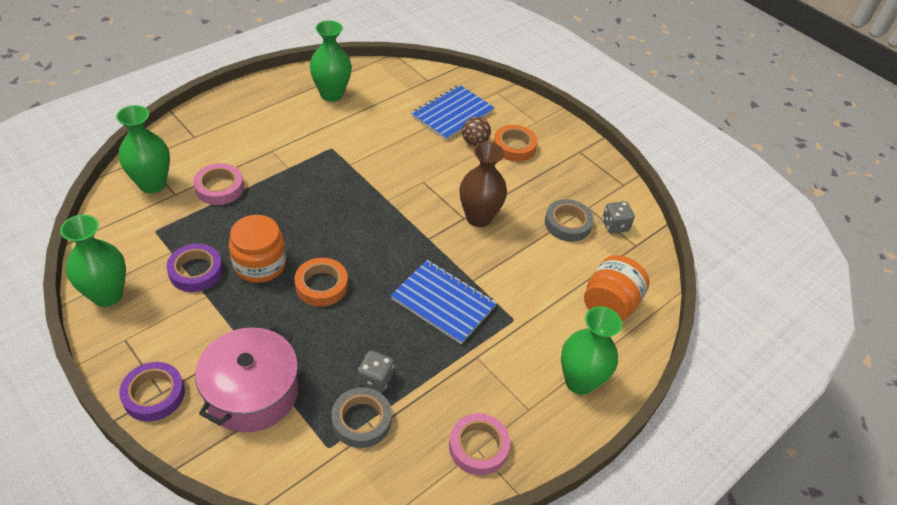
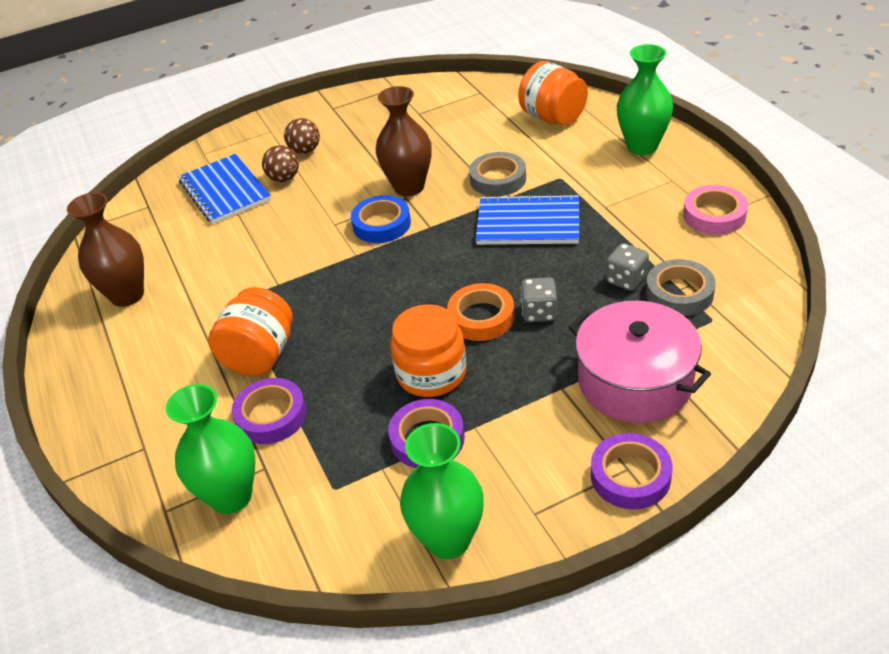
camera: 65 degrees left, 5 degrees down
(219, 188) = (271, 416): pink tape -> purple tape
(276, 171) = (260, 355): none -> orange jar
(331, 94) = (127, 295): green vase -> brown vase
(426, 209) = (381, 224): none -> blue tape
(443, 302) = (528, 223): blue notebook -> blue notebook turned 45 degrees clockwise
(514, 147) = (305, 150): orange tape -> brown ball
(567, 224) = (438, 128): grey tape -> grey tape (498, 179)
(615, 225) = (450, 100): grey dice -> grey dice (539, 312)

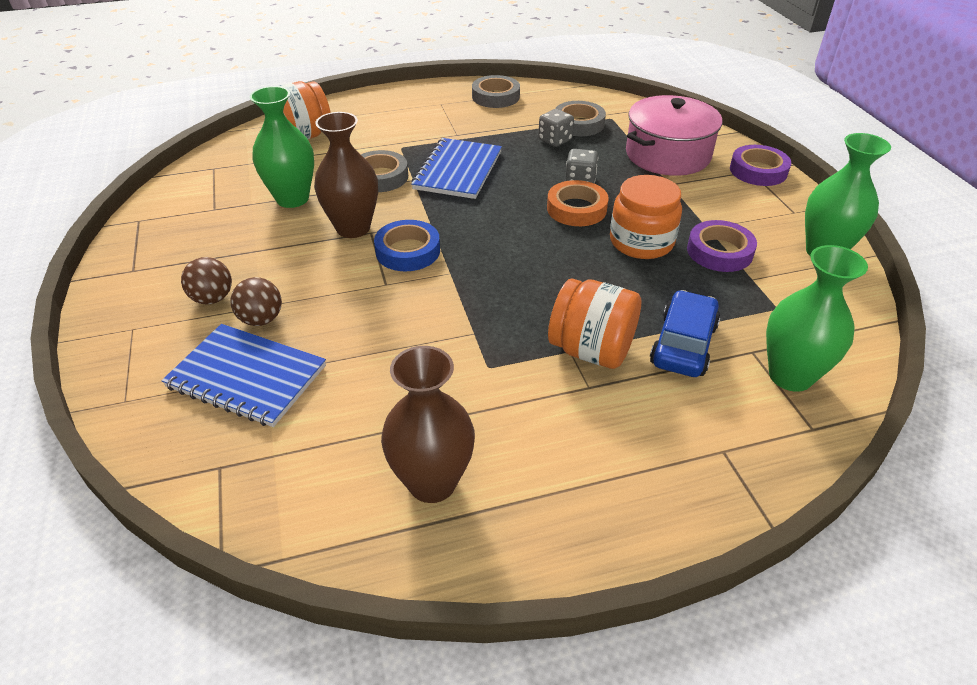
camera: 85 degrees left, 0 degrees up
(225, 191) = (246, 377): blue notebook -> blue notebook turned 45 degrees clockwise
(271, 416) = (683, 344): purple tape -> blue car
(642, 146) = (385, 107): green vase -> green vase (292, 199)
(714, 215) = (495, 97): pink tape -> grey tape

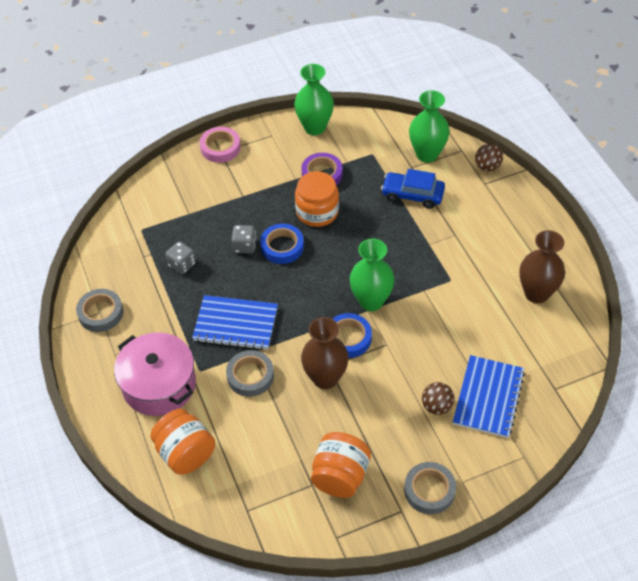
camera: 95 degrees left, 10 degrees up
(212, 298) = (422, 443): brown ball -> brown ball (487, 166)
(292, 199) = (290, 430): green vase -> green vase (371, 301)
(576, 209) = (282, 246): orange tape -> blue tape
(578, 124) = (152, 250): grey tape -> grey tape (429, 490)
(591, 350) = (426, 234): orange jar -> orange jar (340, 476)
(667, 155) = (201, 195): pink pot -> pink pot (159, 384)
(758, 171) = (220, 148): purple tape -> pink tape

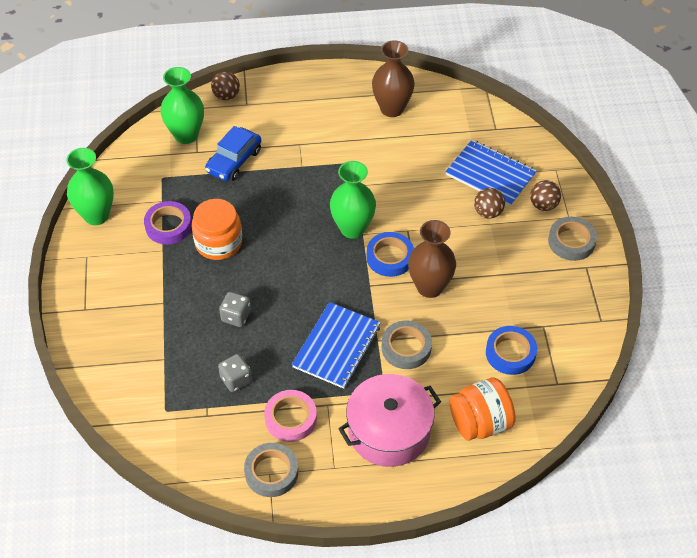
camera: 75 degrees left, 0 degrees up
(220, 148) = (79, 308): pink tape -> pink tape (290, 418)
(282, 246) = (252, 283): blue tape -> blue tape (510, 353)
(340, 476) = (540, 302): orange jar -> none
(468, 454) = (543, 205): none -> brown ball

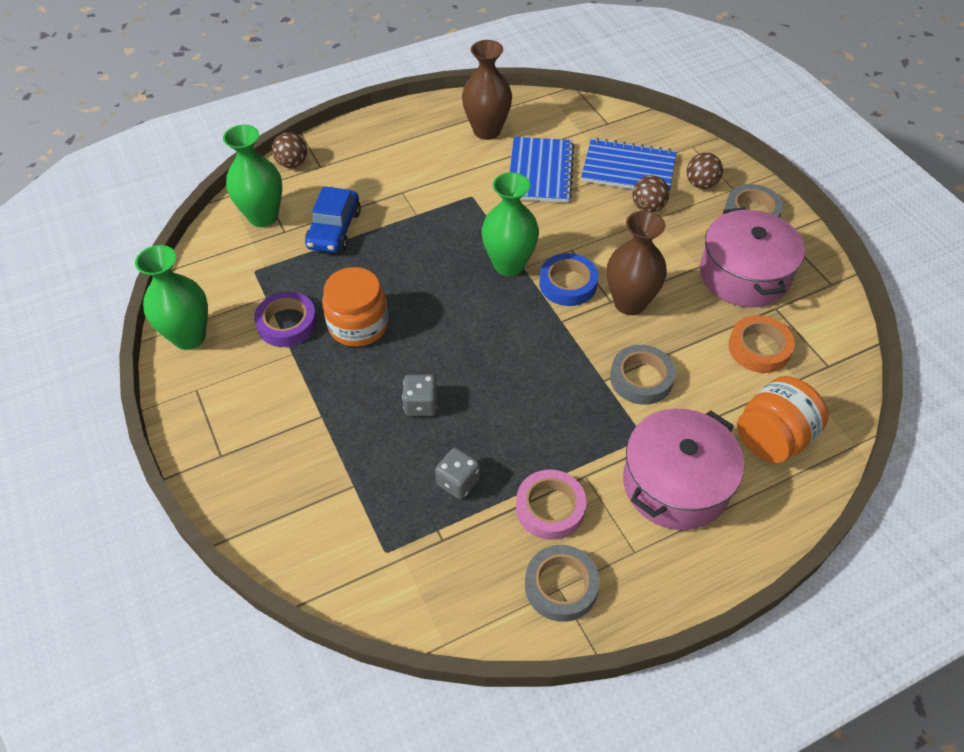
camera: 20 degrees left, 0 degrees up
(337, 346) = (560, 402): blue notebook -> blue notebook (540, 172)
(510, 353) = (759, 348): blue tape -> orange tape
(533, 292) = (744, 275): none -> pink pot

